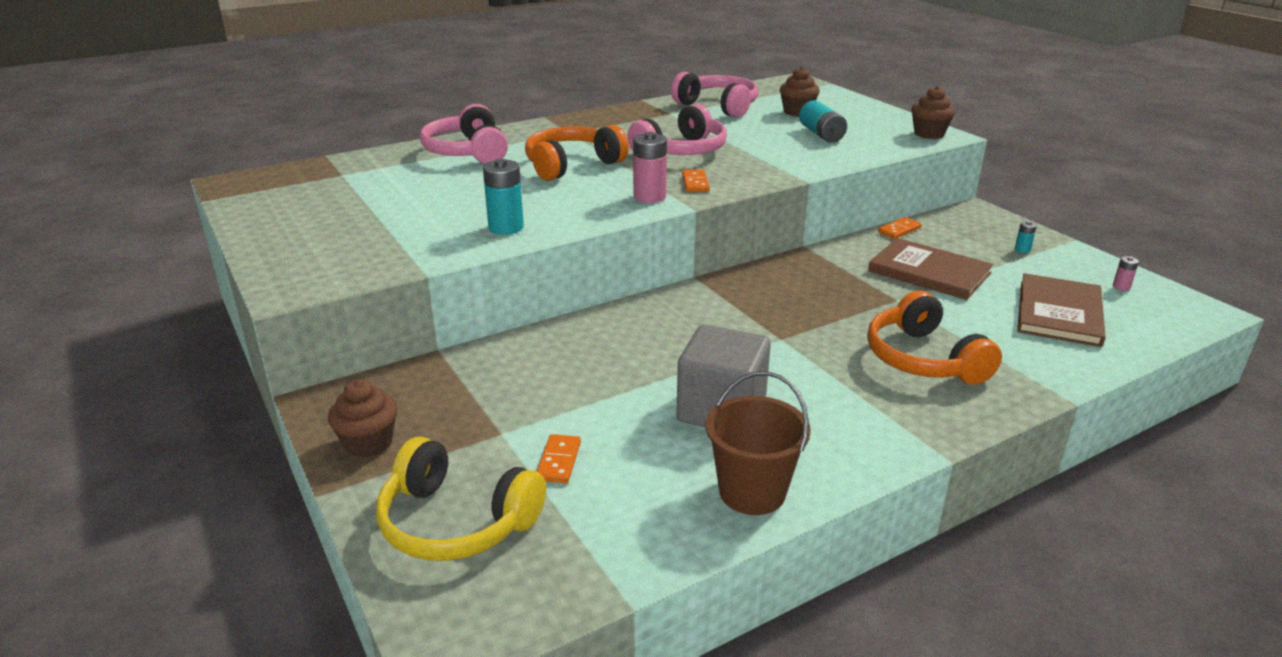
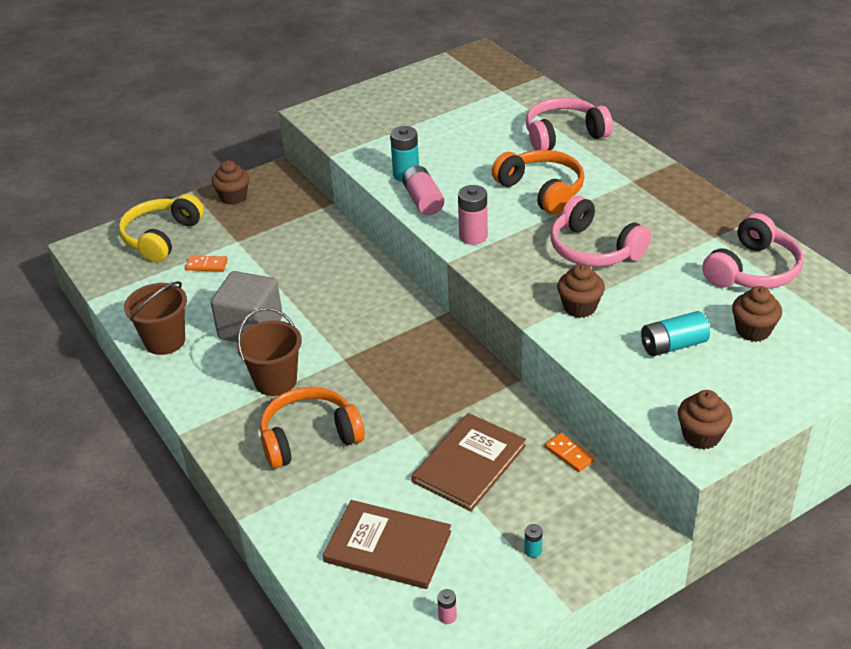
camera: 90 degrees right, 10 degrees up
(569, 219) = (423, 201): none -> pink battery
(695, 183) = (508, 260): orange domino -> none
(772, 160) = (579, 307): none -> brown cupcake
(829, 385) = (275, 381): none -> brown bucket

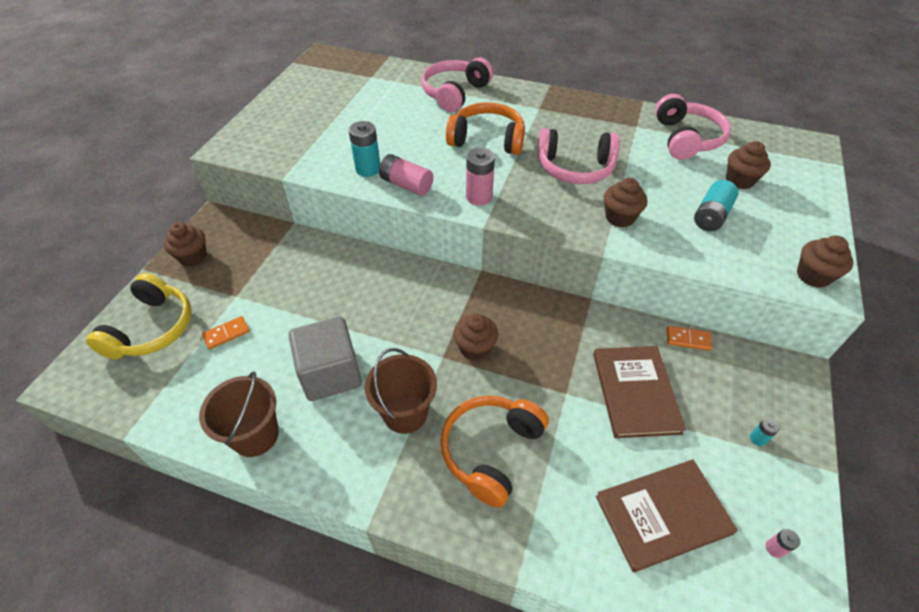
camera: 40 degrees left, 10 degrees up
(162, 237) = (152, 328): yellow headphones -> yellow headphones turned 150 degrees counterclockwise
(375, 365) = (475, 348): none -> brown cupcake

